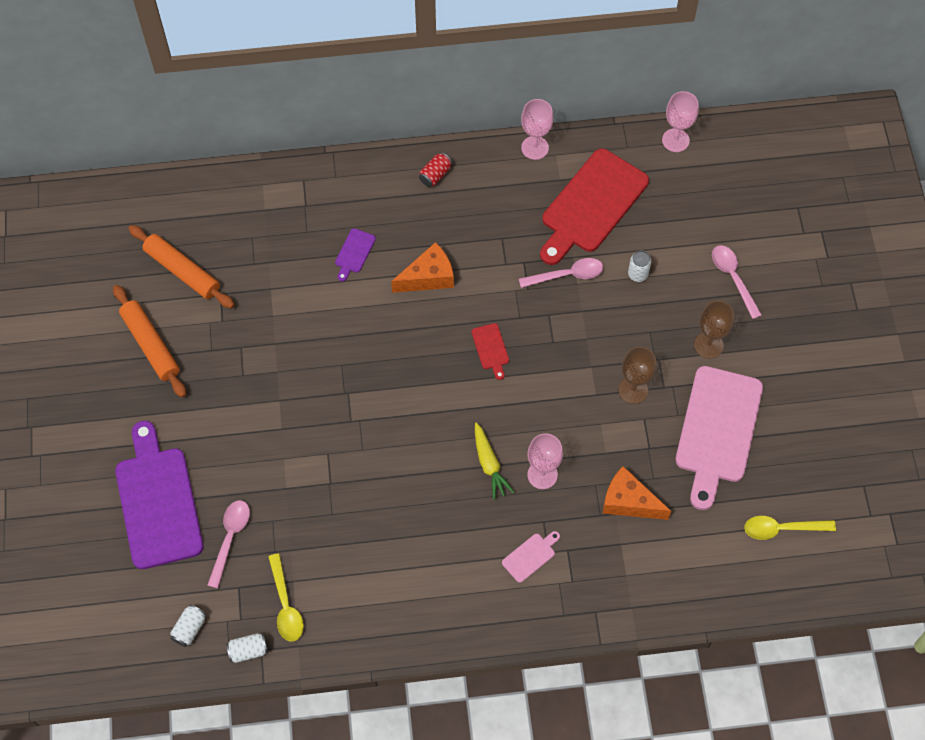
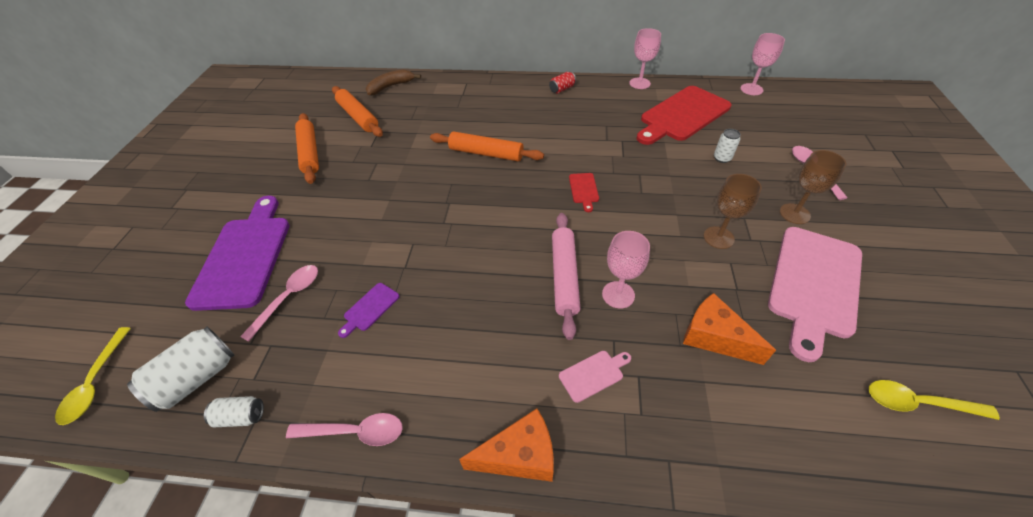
camera: 15 degrees right, 15 degrees down
(189, 629) = (197, 378): white can -> white can, size x1.79
(201, 203) = (391, 87): none -> brown banana
(286, 605) = (307, 373): yellow spoon -> yellow spoon (96, 382)
(354, 253) = (488, 121): purple cutting board -> purple cutting board (369, 308)
(367, 310) = (486, 153): none -> orange rolling pin
(428, 277) = (541, 140): orange cheese -> orange cheese (519, 455)
(489, 464) = (564, 276): yellow carrot -> pink rolling pin
(567, 275) = (658, 152): pink spoon -> pink spoon (355, 432)

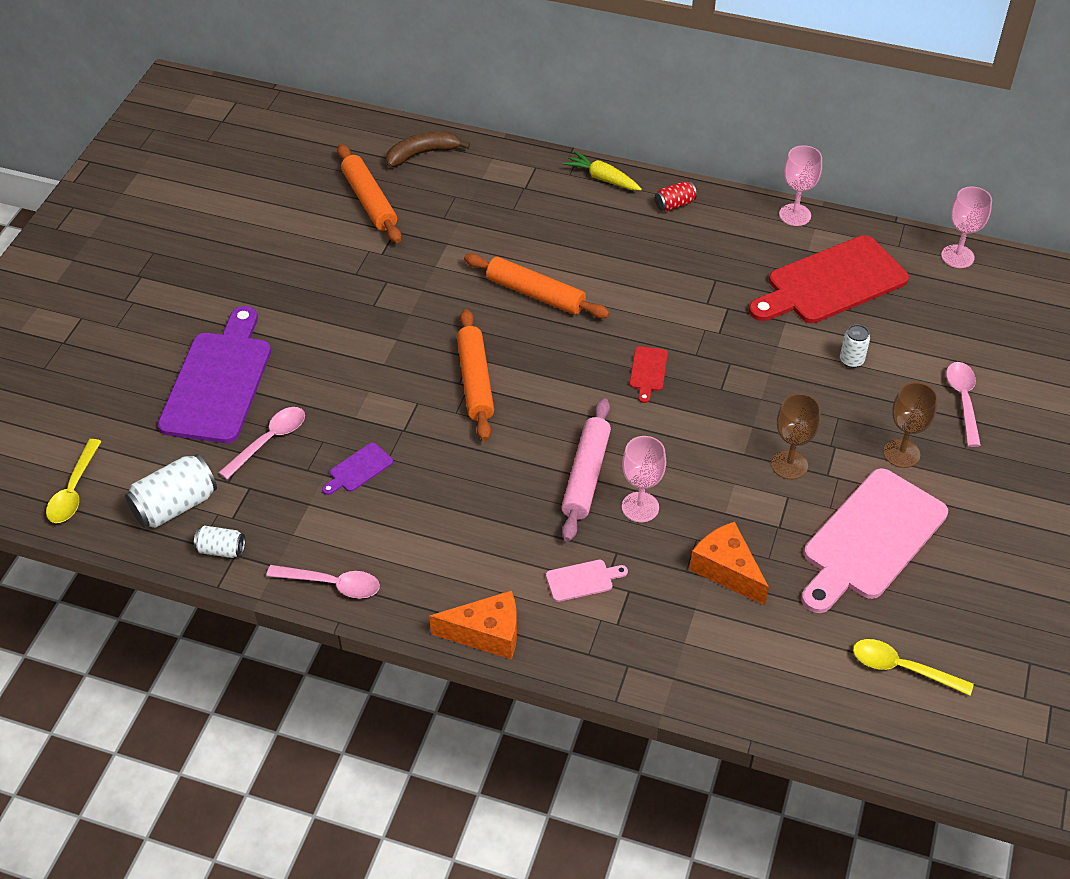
camera: 10 degrees right, 0 degrees up
(309, 153) = (299, 249): orange rolling pin -> orange rolling pin (475, 381)
(511, 82) = (602, 178): none -> yellow carrot

